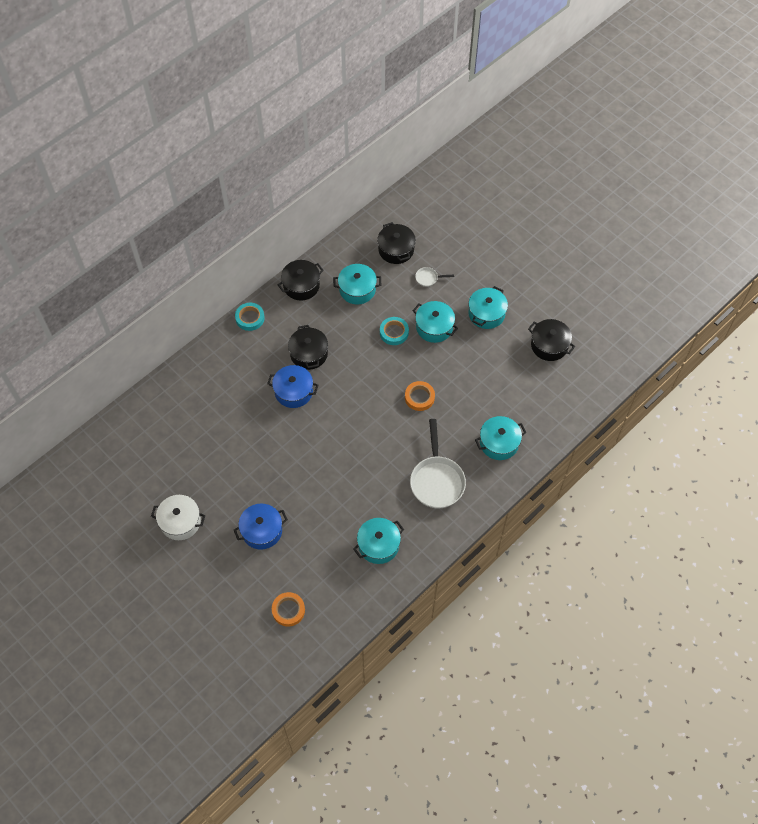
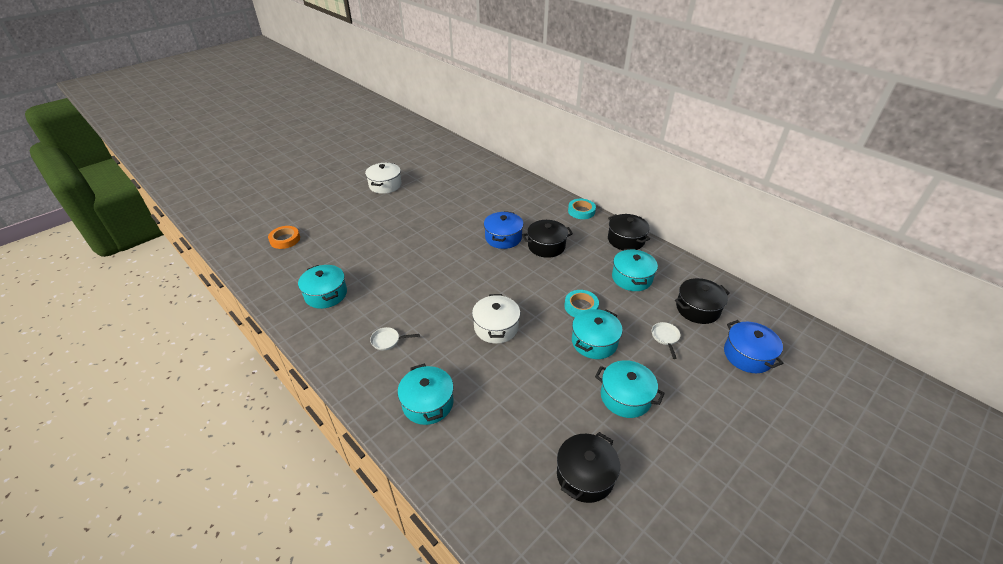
camera: 90 degrees right, 20 degrees down
(262, 531) = (365, 224): blue pot -> blue pot (747, 355)
(419, 397) = (496, 327): orange tape -> white pot
(437, 480) = (388, 341): white pan -> white pan, size x0.44

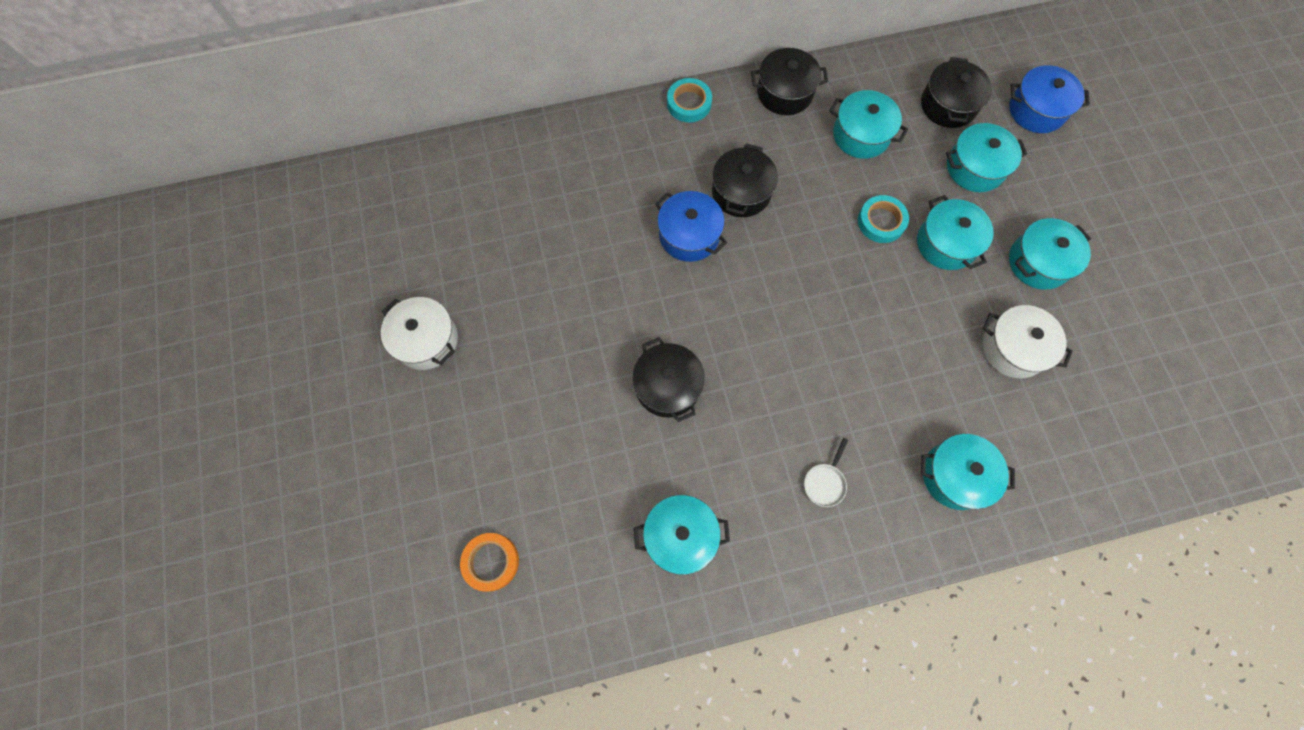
camera: 60 degrees left, 30 degrees up
(496, 327) = (867, 337): white pot -> white pot (1013, 348)
(585, 475) = (1116, 361): black pot -> black pot (667, 386)
(665, 337) = (975, 167): white pan -> turquoise pot

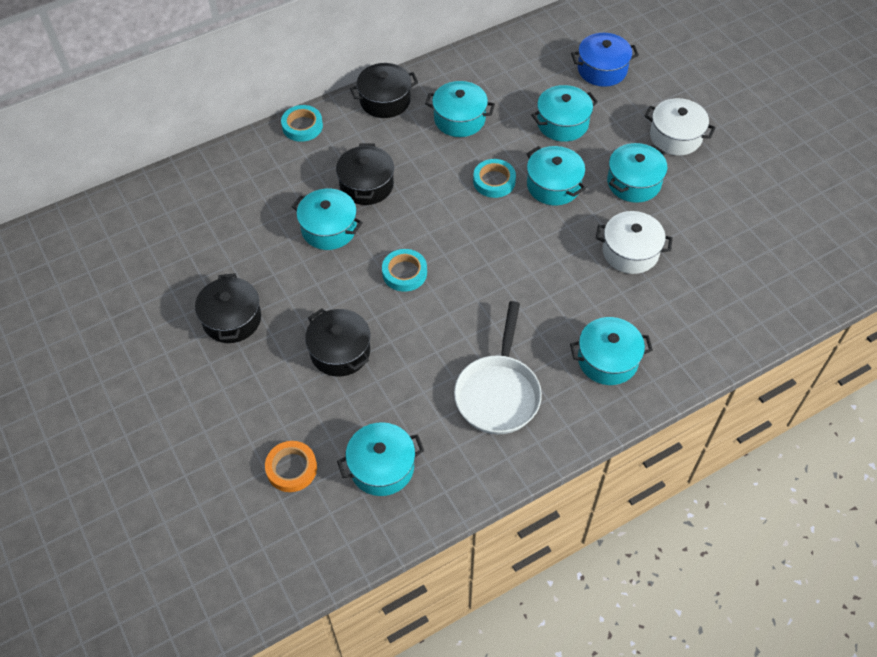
camera: 15 degrees left, 15 degrees down
(426, 340) = (107, 367): white pot -> white pot (675, 137)
(491, 562) = (213, 533): orange tape -> orange tape (291, 468)
(689, 235) = (329, 229): blue pot -> turquoise pot
(757, 309) = (404, 273): none -> turquoise tape
(825, 482) = (498, 392): white pan -> white pan, size x2.25
(948, 105) = (527, 81): black pot -> black pot (232, 319)

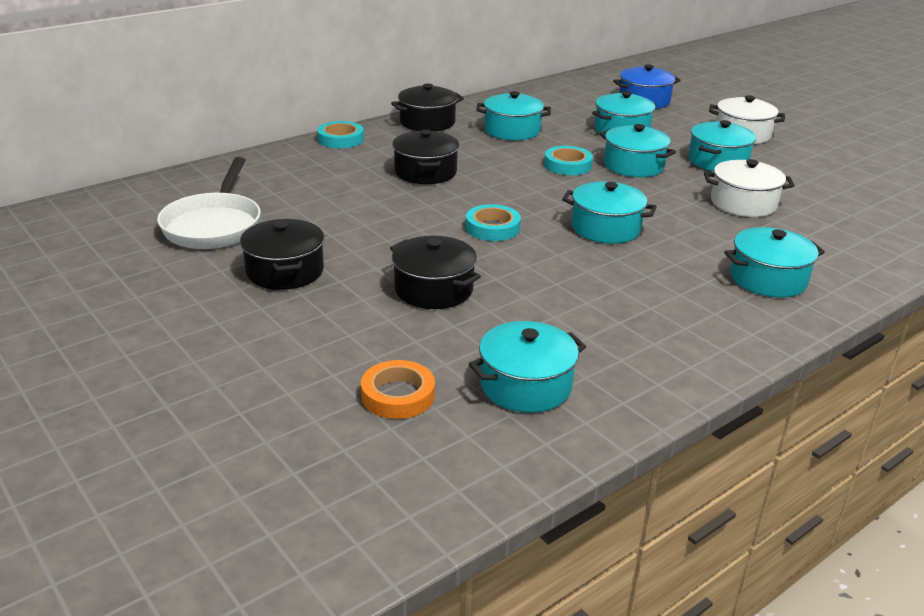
camera: 10 degrees left, 25 degrees down
(329, 229) = (391, 201): turquoise pot -> turquoise pot (606, 228)
(498, 392) = (650, 311): white pan -> white pan (214, 225)

